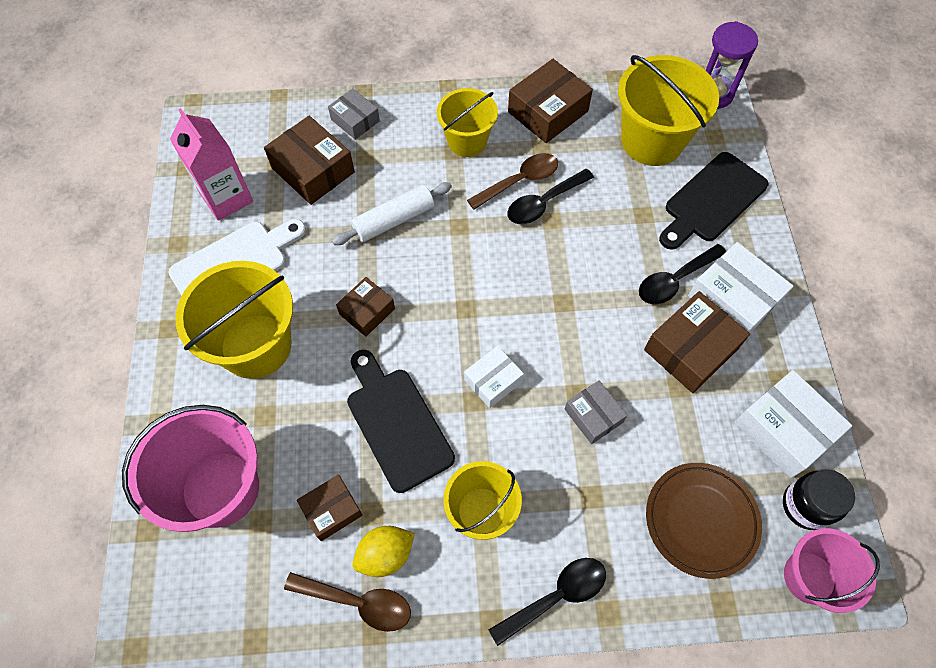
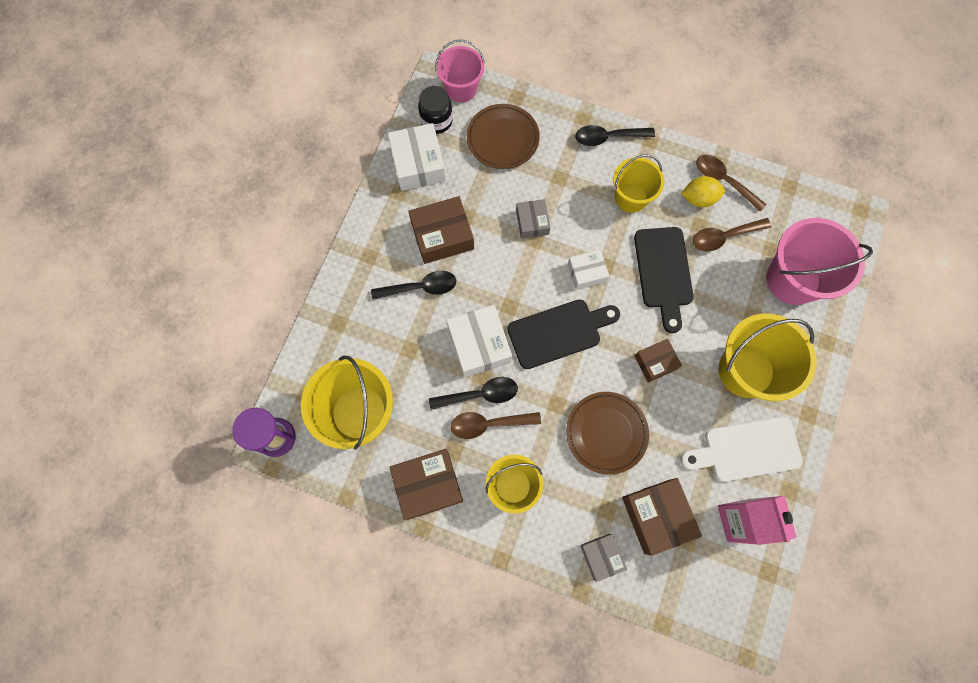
camera: 155 degrees left, 10 degrees up
(331, 510) = (724, 237): brown box -> brown spoon
(394, 220) = (606, 433): white rolling pin -> brown plate
(712, 200) = (350, 337): black cutting board -> black cutting board (558, 332)
(733, 299) = (389, 256): white box -> white box (479, 345)

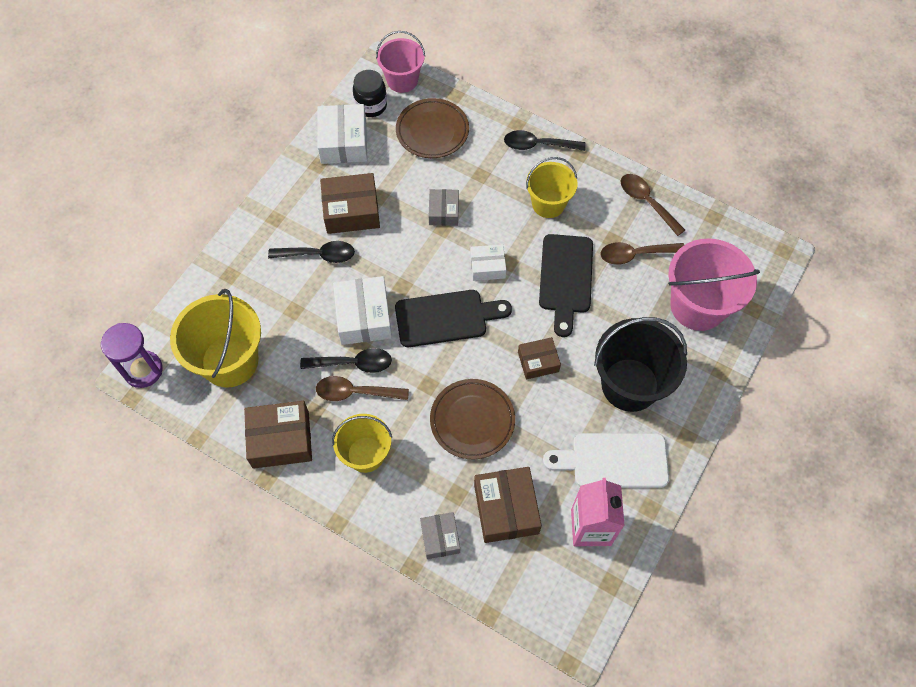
camera: 10 degrees right, 10 degrees down
(698, 198) = (617, 215): yellow lemon -> none
(746, 371) = (630, 385): yellow bucket -> black bucket

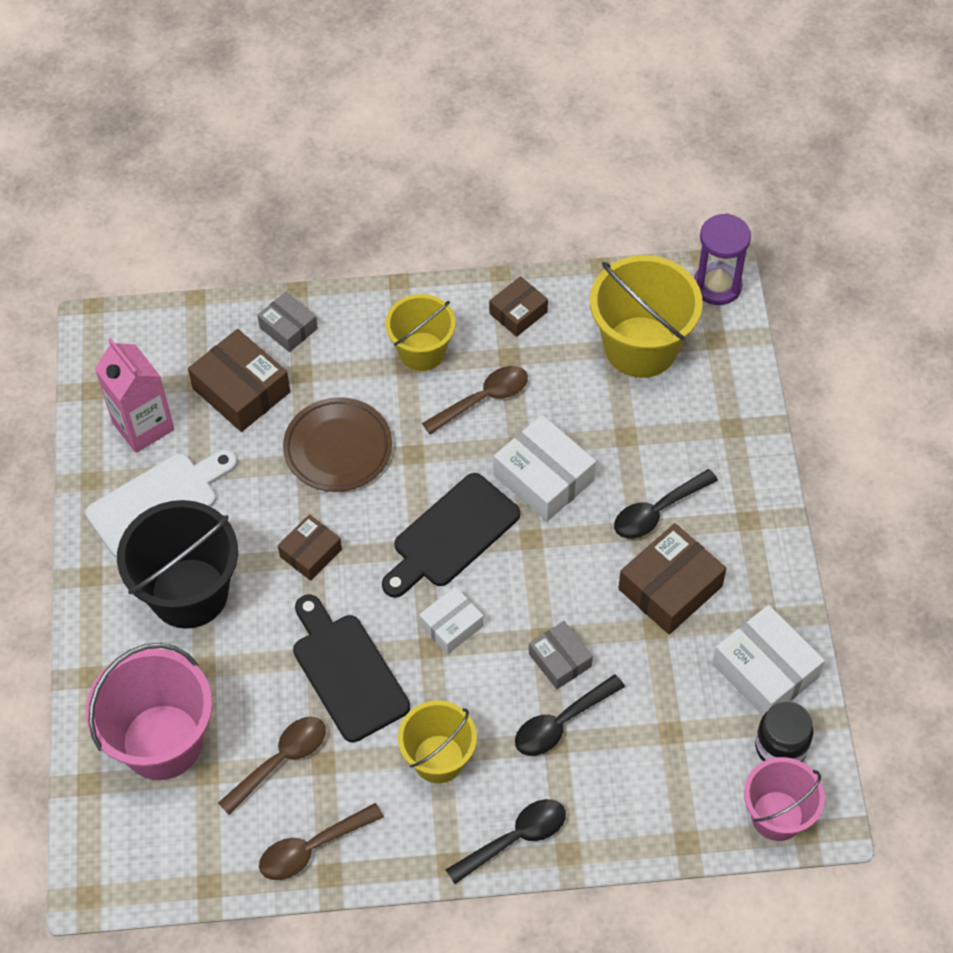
camera: 145 degrees right, 5 degrees down
(281, 439) = (518, 312): brown box -> brown box, size x0.61
(353, 363) = (511, 424): black spoon -> black spoon (561, 723)
(432, 131) = (669, 763): brown plate -> none
(646, 202) = (312, 848): brown spoon -> brown spoon turned 135 degrees clockwise

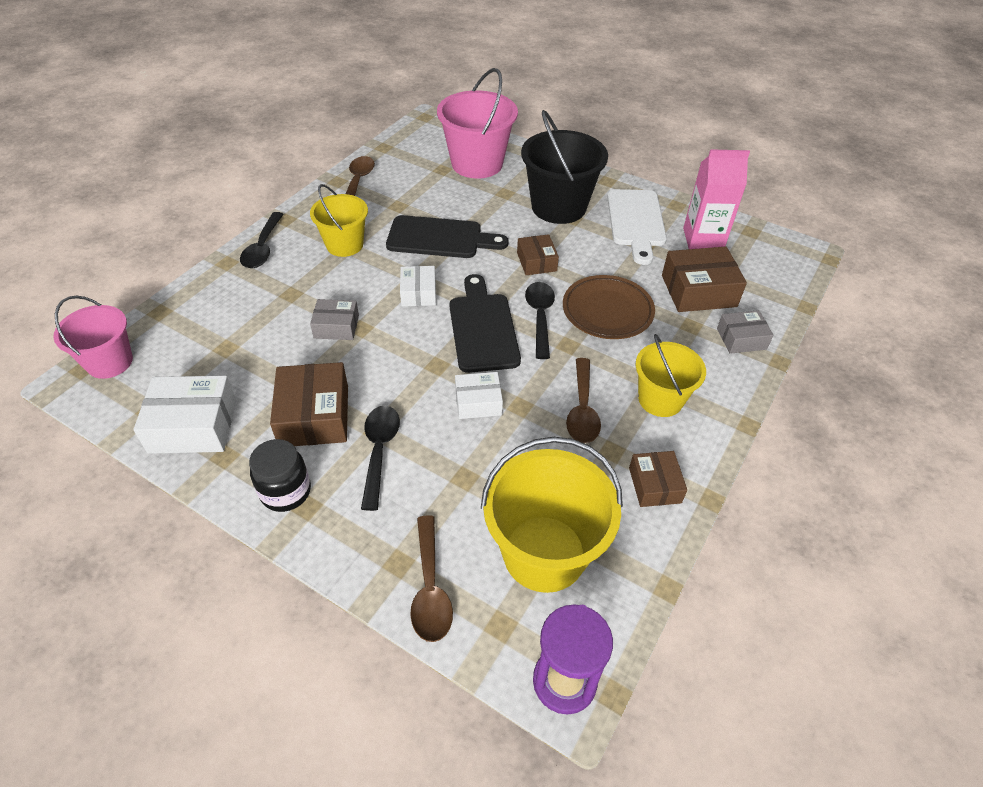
camera: 125 degrees right, 10 degrees down
(281, 760) = (417, 193): brown spoon -> brown spoon (430, 588)
(544, 478) = (478, 402): white box -> white box, size x0.61
(561, 723) = (298, 303): black spoon -> black spoon (540, 317)
(780, 746) = (140, 395): black jar -> black jar (286, 492)

